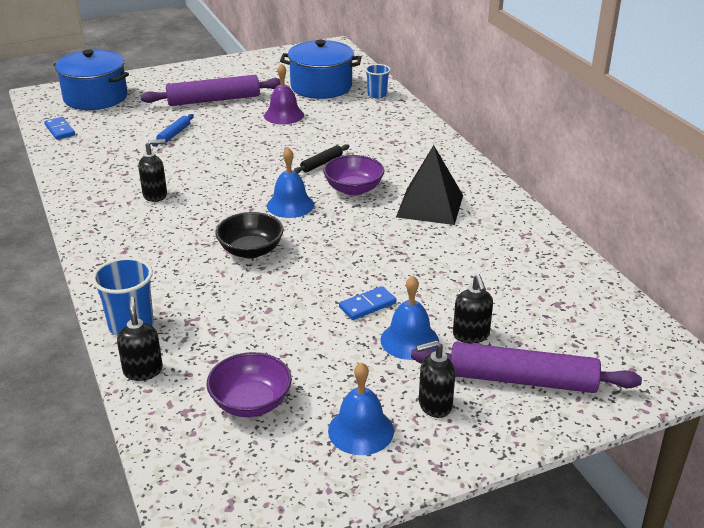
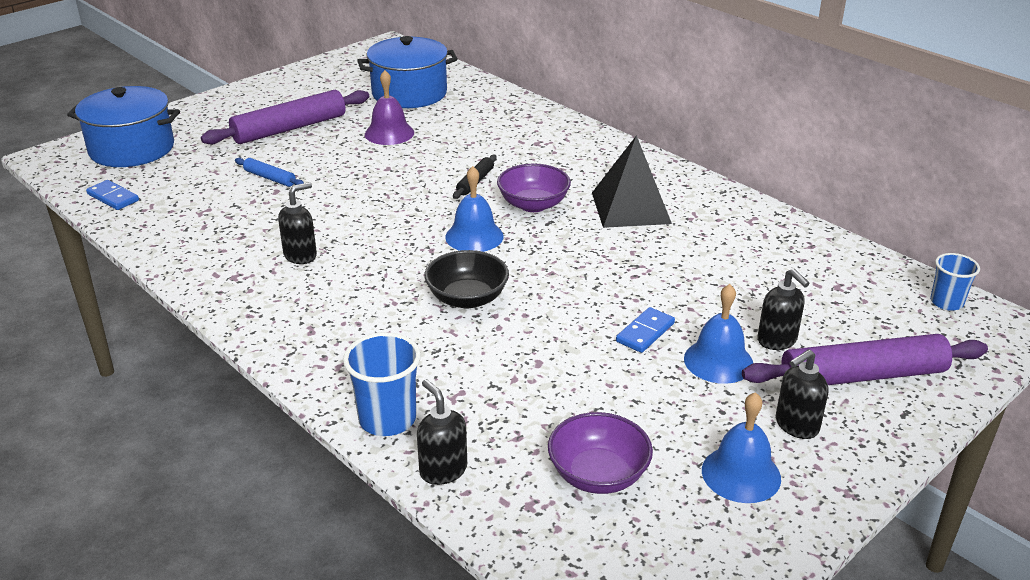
camera: 20 degrees left, 0 degrees up
(174, 134) = (270, 178): blue rolling pin -> blue rolling pin turned 60 degrees counterclockwise
(377, 95) = (481, 93): blue cup -> blue cup (946, 302)

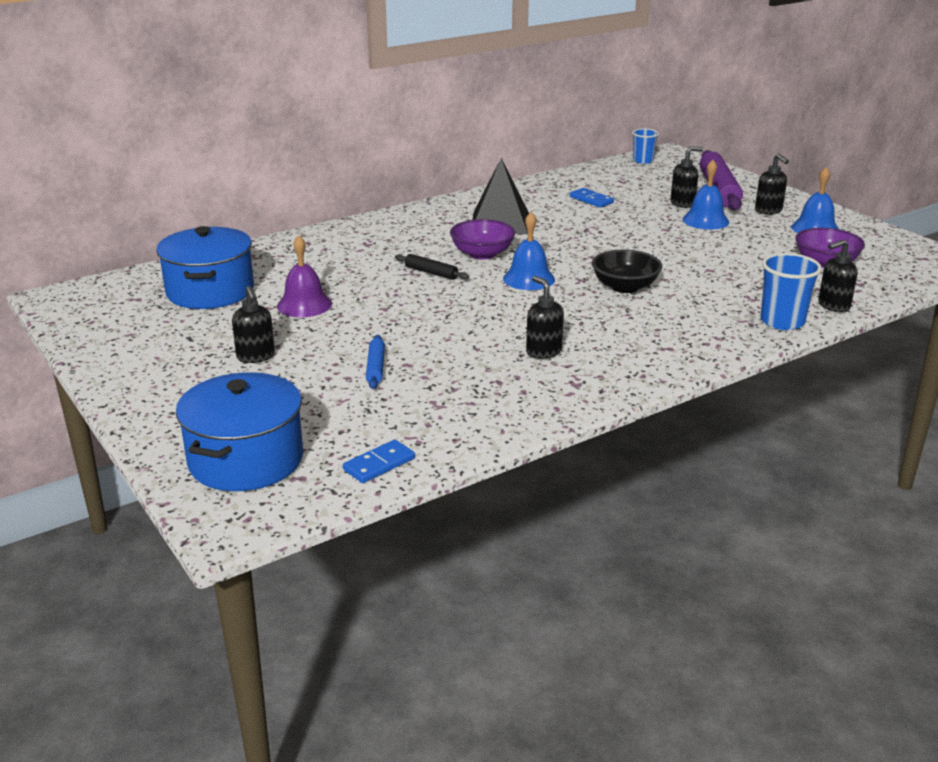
camera: 80 degrees left, 5 degrees down
(270, 178) = (375, 367): blue rolling pin -> blue rolling pin turned 45 degrees counterclockwise
(290, 128) = (256, 357): purple rolling pin -> black soap dispenser
(645, 332) = (673, 236): blue domino -> blue domino (591, 200)

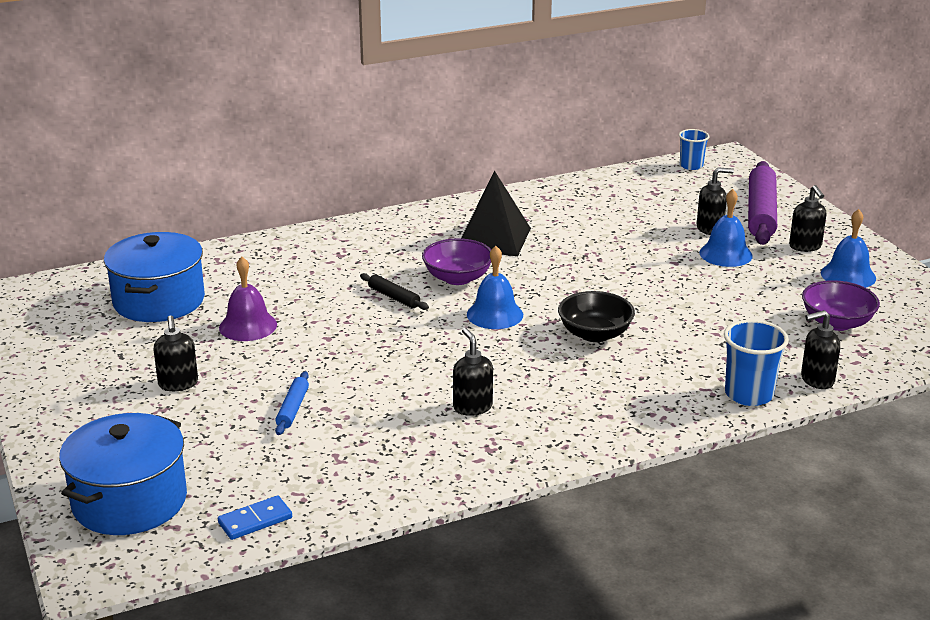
camera: 10 degrees right, 0 degrees up
(591, 200) = (608, 216): blue domino -> none

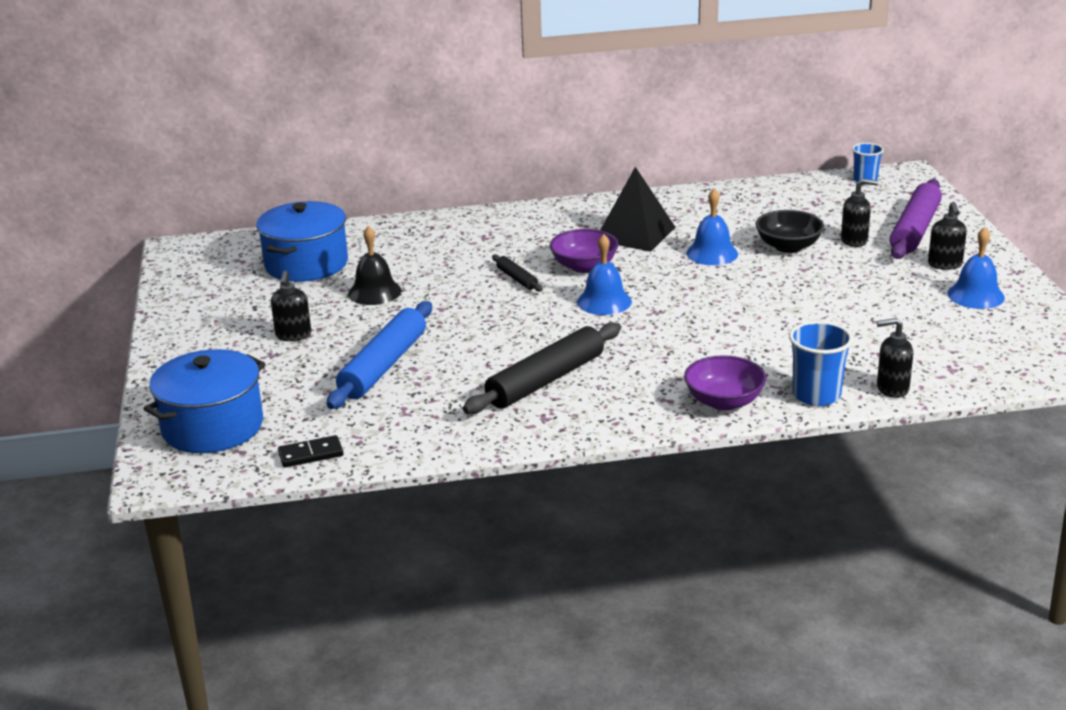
camera: 15 degrees right, 0 degrees up
(248, 326) = (374, 292): purple bell -> black bell
(255, 520) = (311, 454): blue domino -> black domino
(292, 409) = (383, 366): blue rolling pin -> blue rolling pin, size x2.10
(472, 407) = (545, 380): black soap dispenser -> black rolling pin
(595, 334) = (691, 327): black bowl -> black bowl (788, 246)
(725, 254) = (858, 265): blue bell -> blue bell (712, 253)
(837, 323) = (940, 338): purple bowl -> purple bowl (724, 401)

